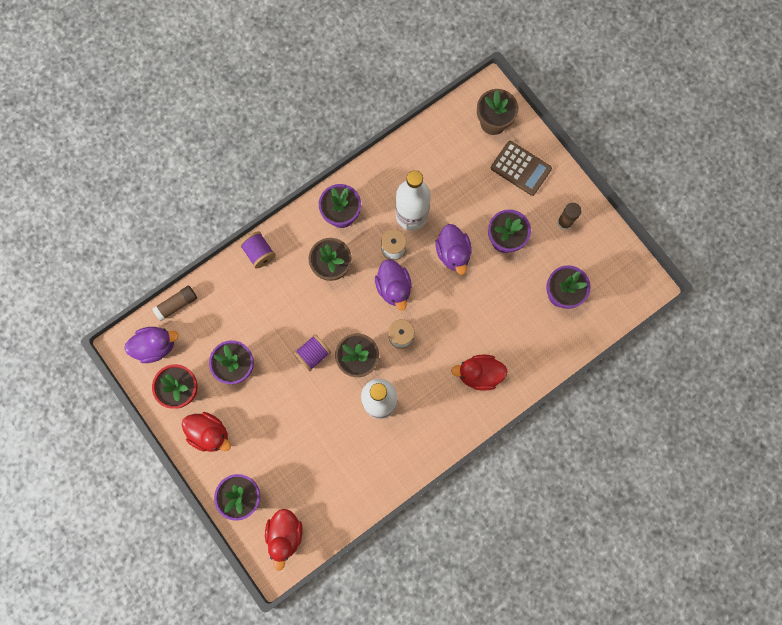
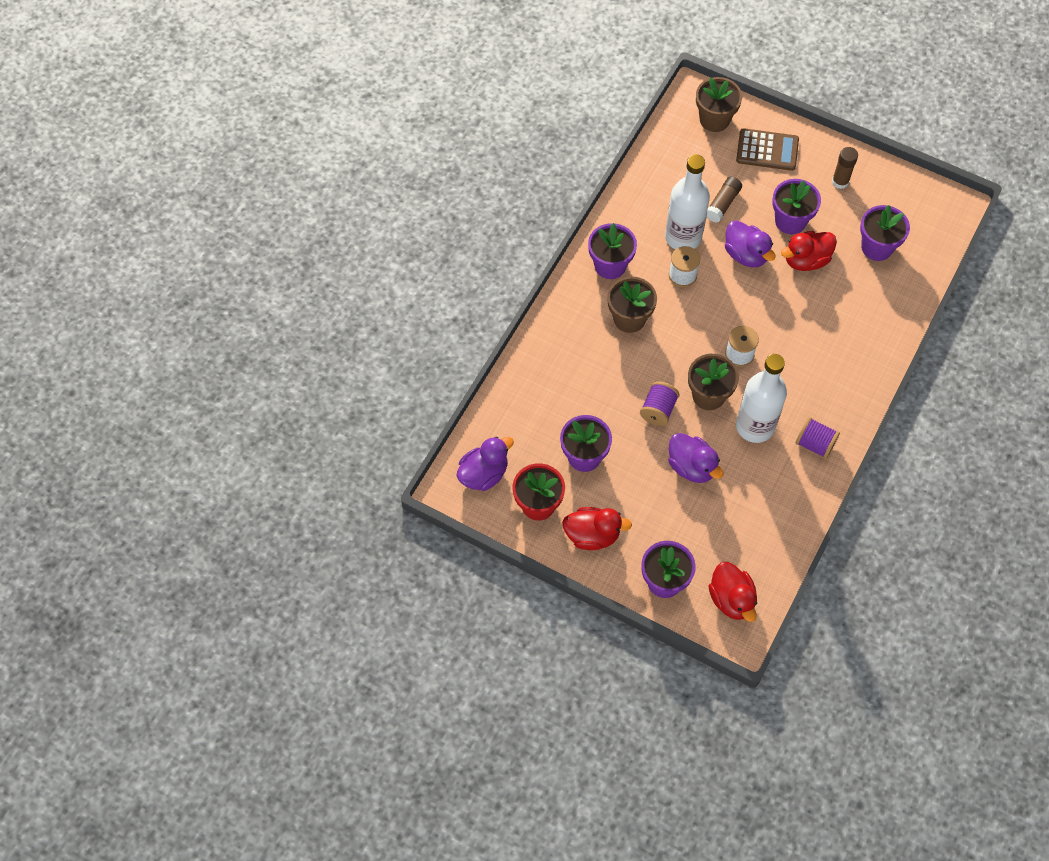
camera: 25 degrees left, 15 degrees down
(177, 304) = (483, 423): brown glue stick -> brown glue stick (722, 204)
(259, 253) = (544, 337): purple spool -> purple spool (815, 444)
(394, 288) = (705, 312): purple duck -> purple duck (691, 467)
(479, 374) = (840, 356): red duck -> red duck (806, 260)

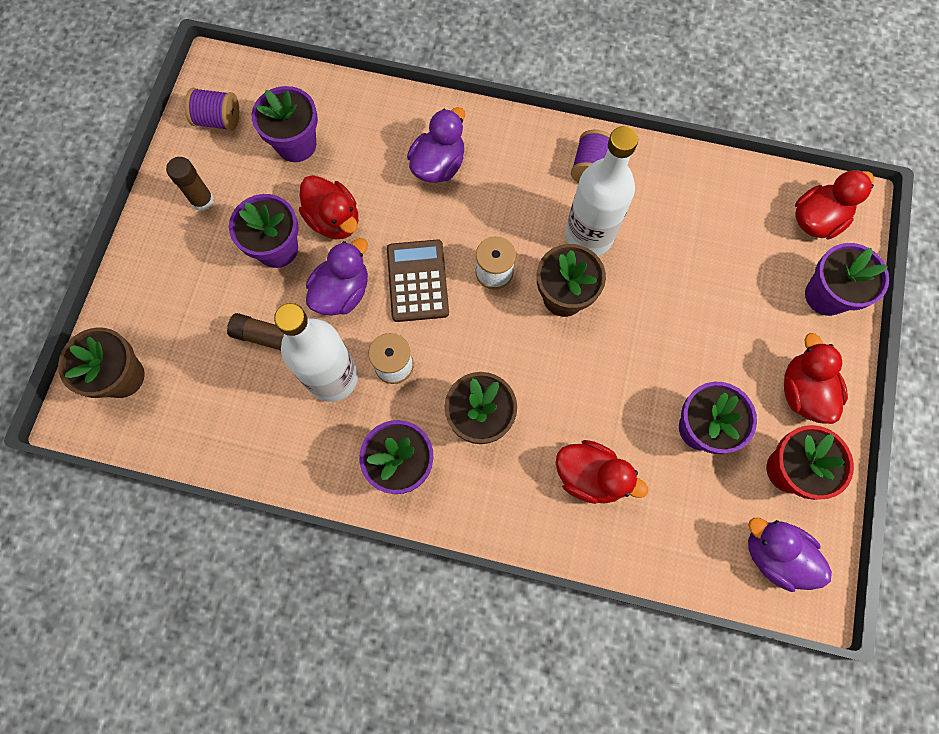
camera: 105 degrees left, 10 degrees up
(570, 375) = (590, 476): none -> red duck
(658, 410) = (604, 352): purple spool -> purple spool (218, 120)
(691, 467) = (668, 296): purple duck -> purple duck (438, 165)
(767, 150) = (166, 297): brown calculator -> brown calculator (417, 281)

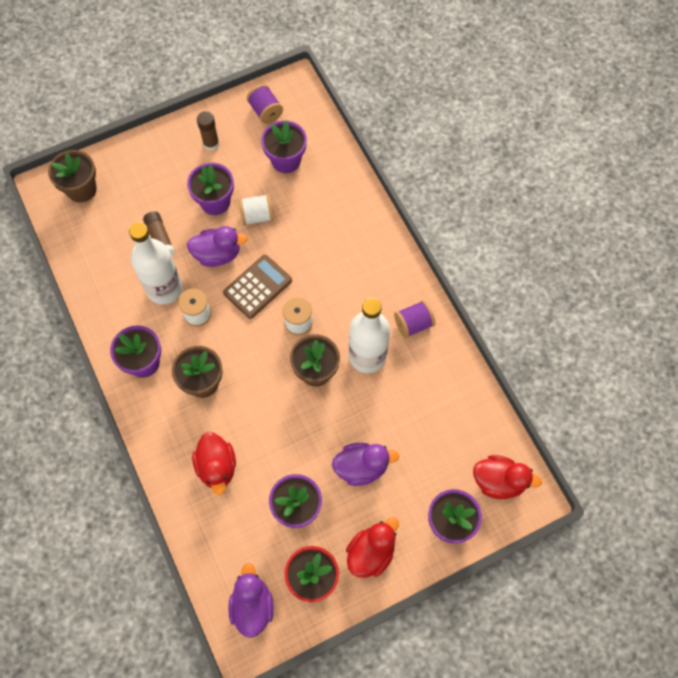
camera: 50 degrees right, 5 degrees down
(334, 220) = (257, 216): red duck -> white spool
(438, 165) = (339, 241): purple duck -> purple duck (361, 467)

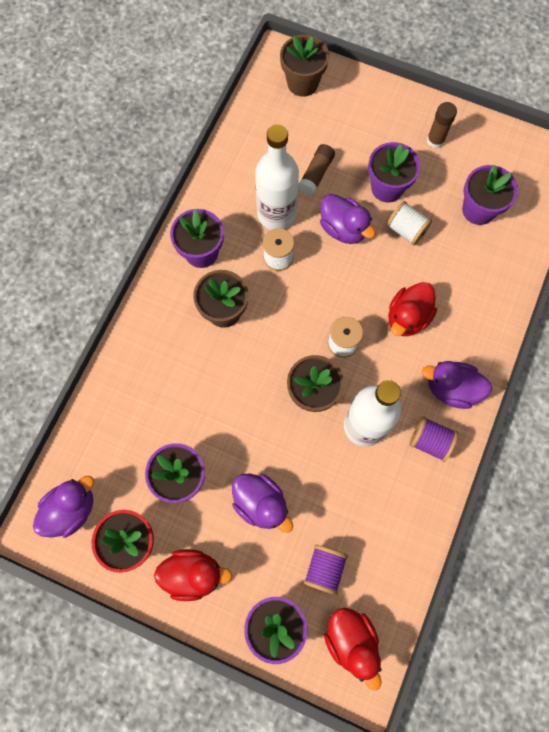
camera: 50 degrees right, 5 degrees up
(217, 467) = (163, 383): red duck -> red duck (407, 317)
(257, 287) = (344, 284): brown calculator -> none
(265, 111) = (507, 156): purple spool -> purple spool (324, 569)
(390, 281) = (451, 389): none -> purple duck

